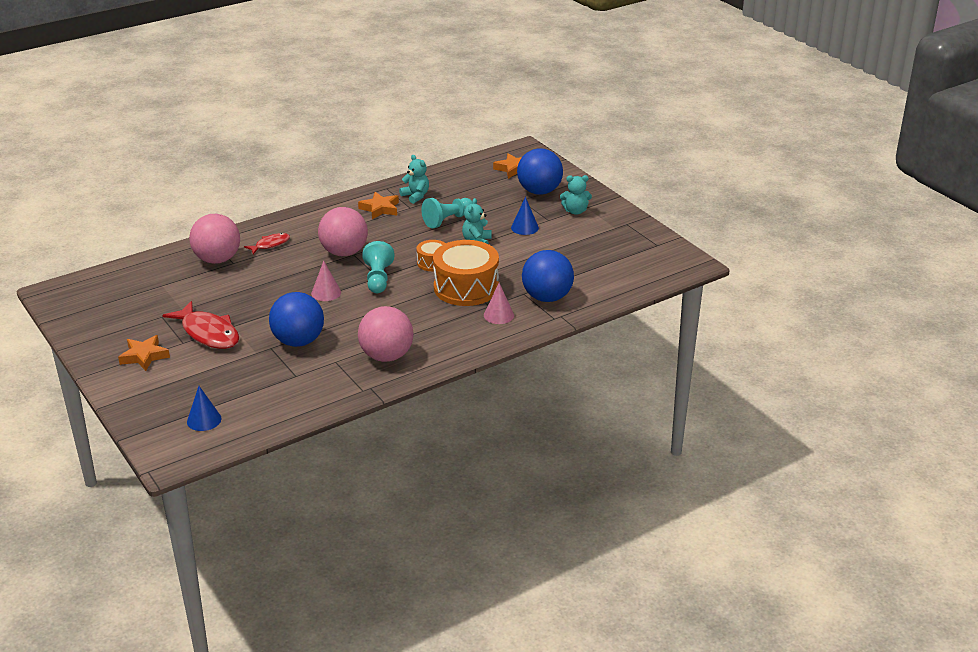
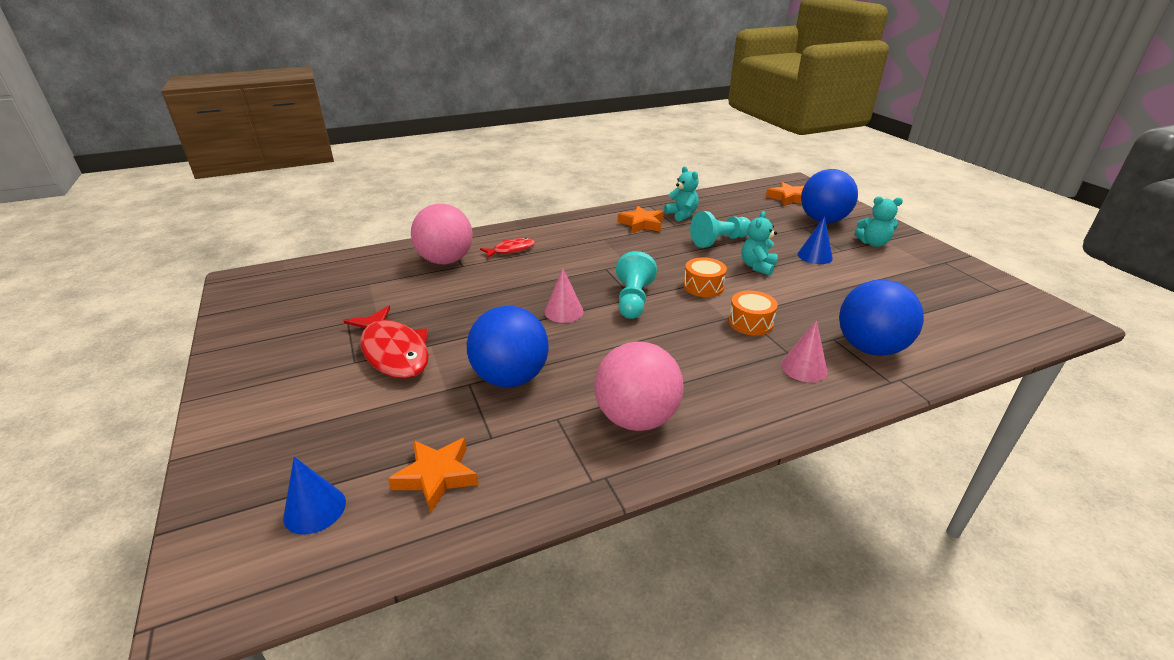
camera: 10 degrees right, 0 degrees up
(144, 356) = (292, 377): orange star -> orange star (437, 476)
(344, 252) = (595, 265): pink ball -> none
(466, 288) = (750, 323): orange drum -> orange drum, size x0.50

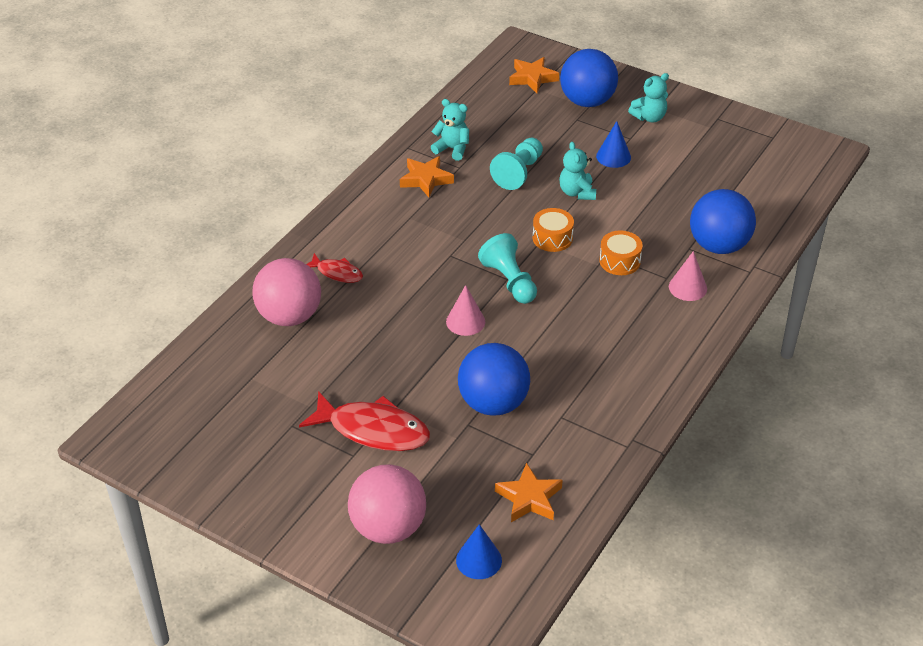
camera: 35 degrees left, 10 degrees up
(511, 250) = (337, 273): red fish -> red fish turned 90 degrees clockwise
(636, 418) = (613, 388): pink ball -> pink ball (388, 528)

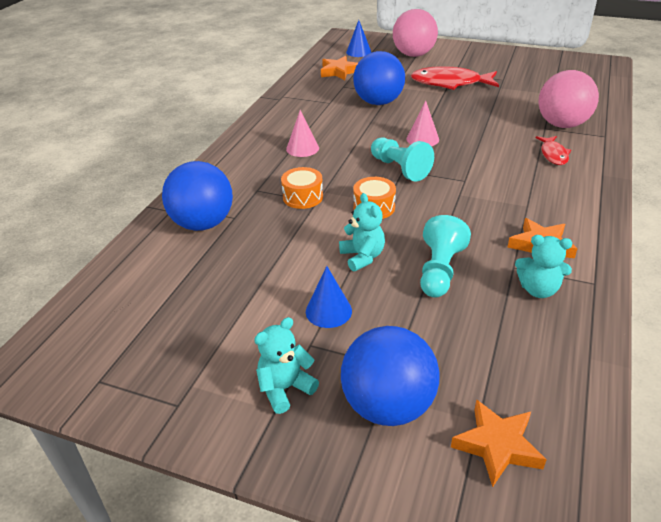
camera: 170 degrees right, 5 degrees down
(337, 273) = (553, 154): red fish -> red fish turned 105 degrees counterclockwise
(687, 287) = (237, 185): pink cone -> pink cone (302, 148)

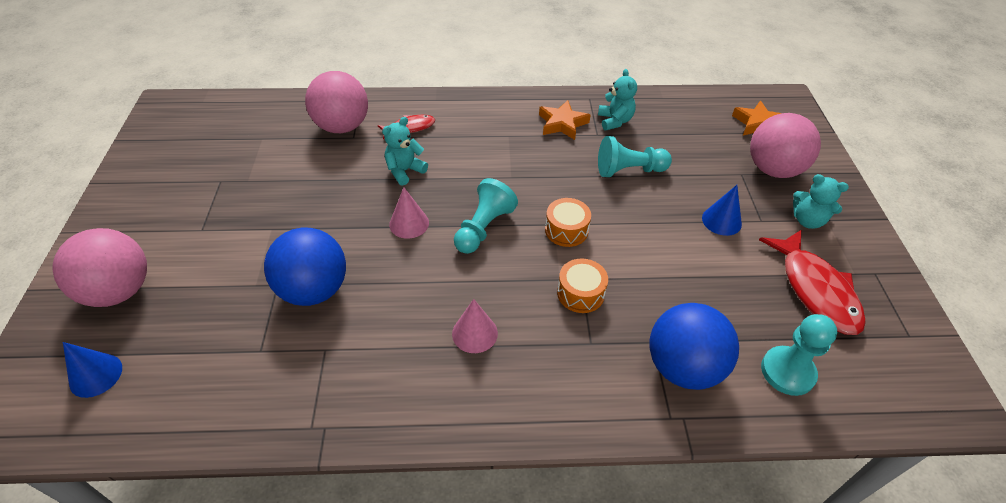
camera: 115 degrees left, 10 degrees up
(150, 275) = (787, 372): none -> turquoise pawn
(339, 72) = (196, 376): orange star -> none
(362, 257) = (644, 219): turquoise teddy bear -> turquoise teddy bear (405, 171)
(388, 405) = (773, 169): blue ball -> pink ball
(450, 83) = (237, 228): red fish -> red fish (815, 290)

